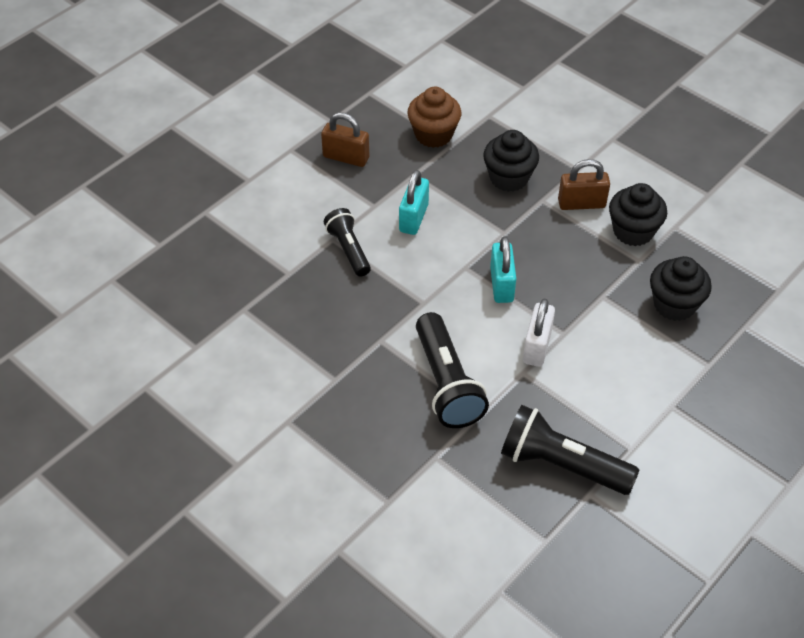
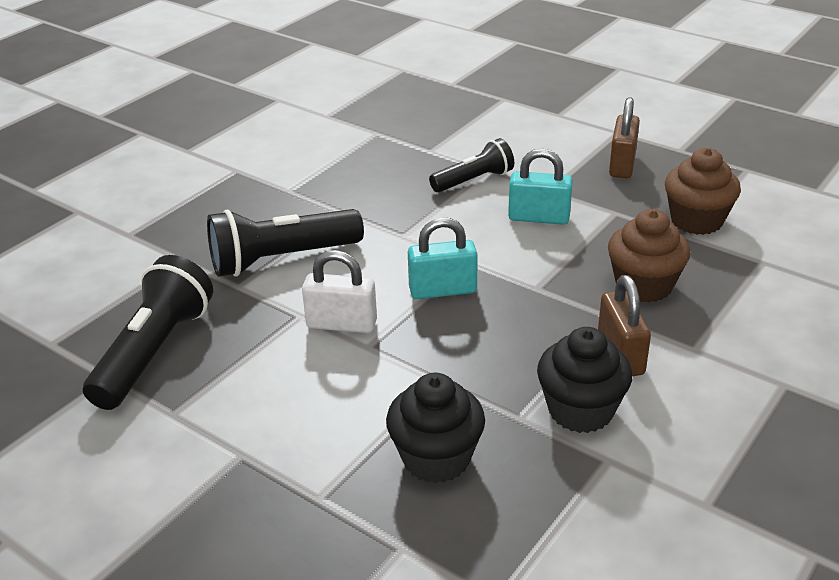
camera: 85 degrees right, 15 degrees down
(509, 178) = (643, 286): black cupcake -> brown cupcake

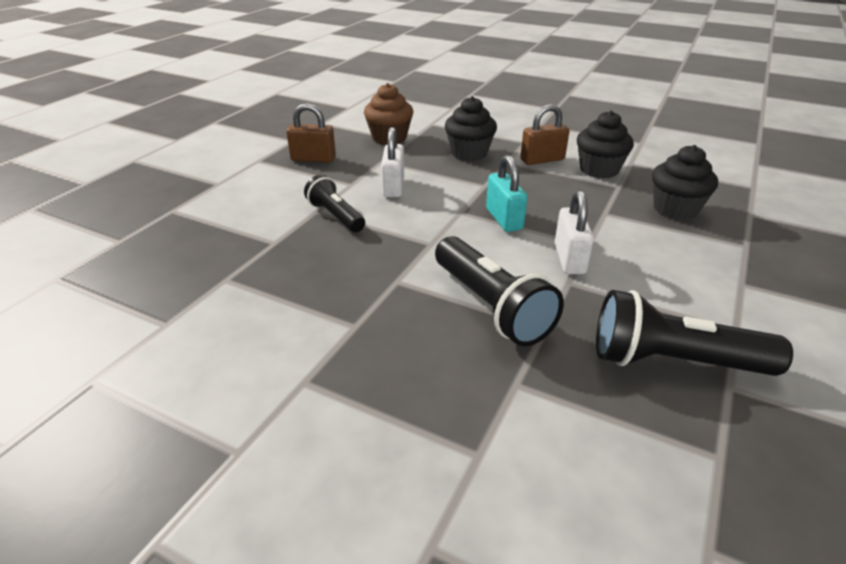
camera: 100 degrees left, 0 degrees up
(539, 217) = (393, 187): turquoise padlock -> white padlock
(643, 286) = (469, 153): brown cupcake -> black cupcake

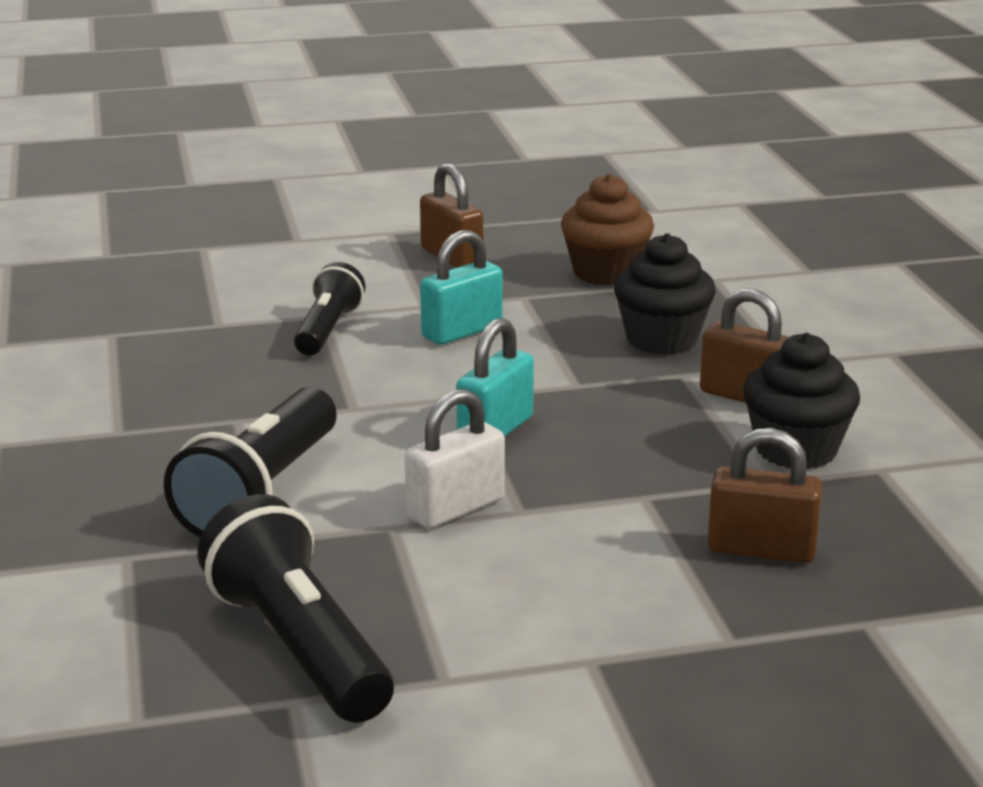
camera: 50 degrees right, 10 degrees down
(393, 187) = (462, 331): white padlock -> turquoise padlock
(675, 209) = (761, 549): black cupcake -> brown padlock

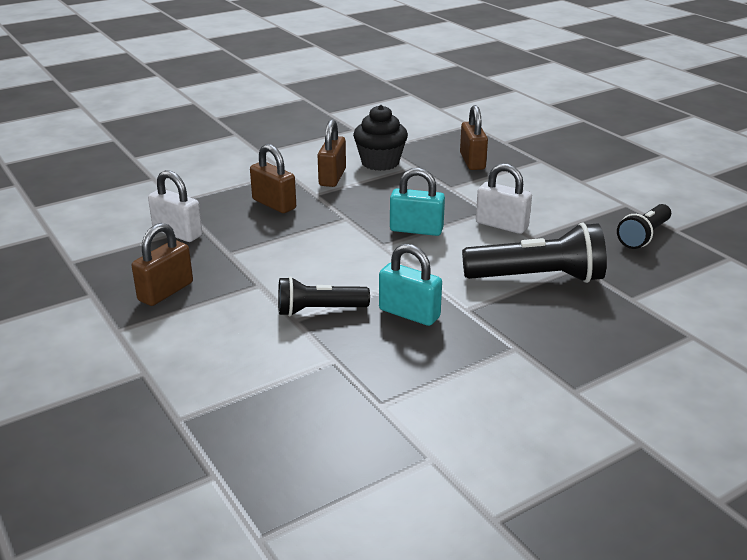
camera: 110 degrees left, 5 degrees up
(298, 646) = (643, 236): black flashlight -> black flashlight, size x0.63
(462, 331) = (295, 263): turquoise padlock -> turquoise padlock (409, 313)
(605, 273) = (177, 233): brown cupcake -> white padlock
(662, 339) = (274, 204): black cupcake -> brown padlock

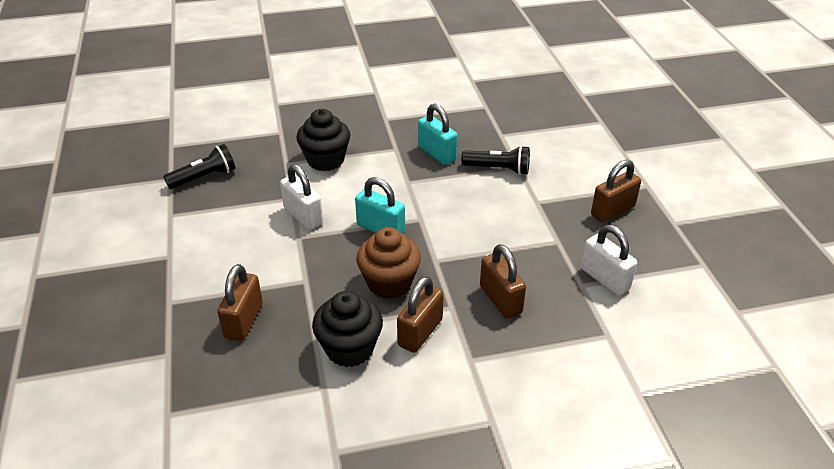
camera: 160 degrees left, 10 degrees up
(377, 197) = (389, 283): none -> brown cupcake
(538, 278) = (325, 160): black flashlight -> black cupcake

